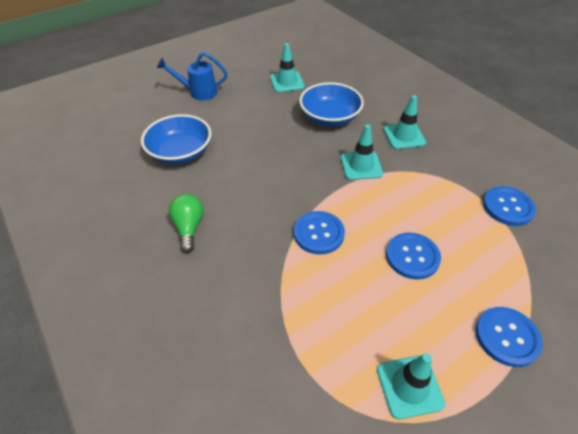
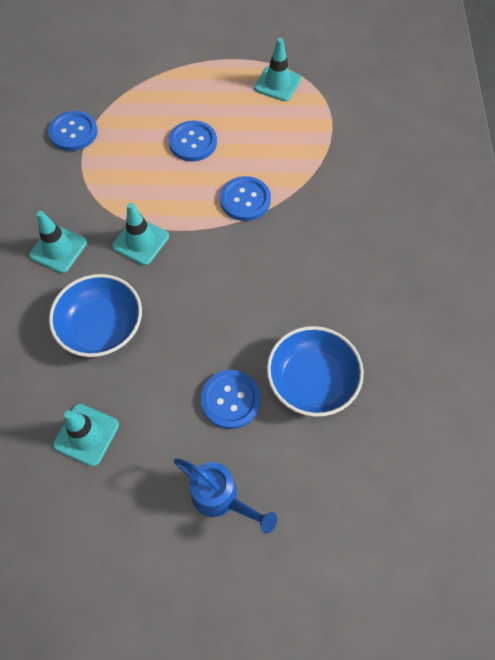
camera: 145 degrees left, 15 degrees up
(189, 227) = (353, 271): green light bulb -> none
(507, 337) = (192, 72): blue button -> blue button (230, 400)

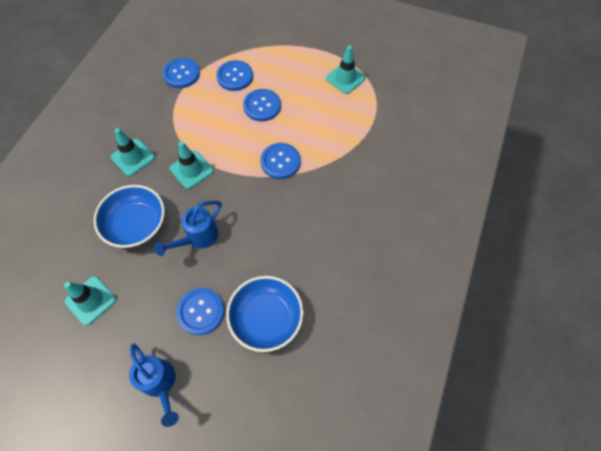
camera: 20 degrees right, 0 degrees up
(143, 117) = (235, 76): none -> blue button
(186, 317) = (198, 238): none -> blue watering can

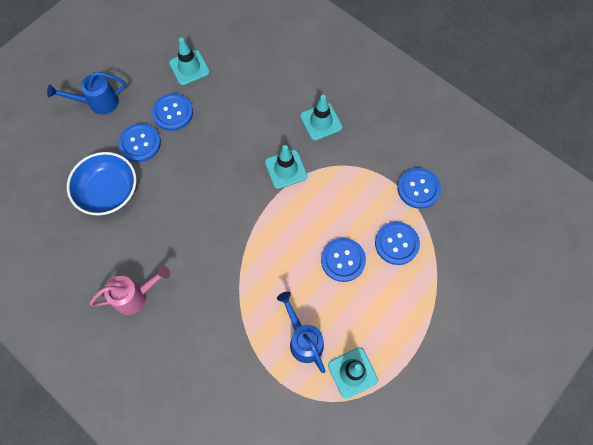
camera: 110 degrees right, 5 degrees up
(136, 224) = (245, 111): blue bowl -> none
(198, 238) = (209, 157): blue watering can -> blue watering can (303, 339)
(280, 161) = (262, 255): blue button -> blue button (173, 113)
(357, 245) = (136, 296): none -> pink watering can

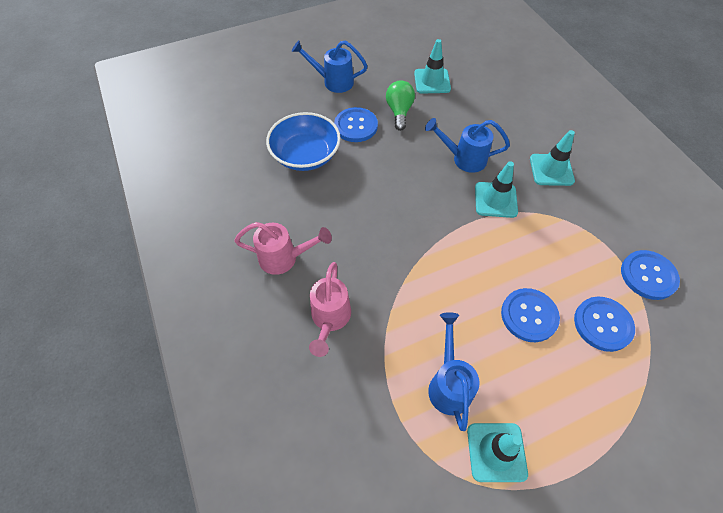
camera: 25 degrees right, 10 degrees down
(173, 113) = (399, 112): blue button -> green light bulb
(195, 331) = (330, 319): none -> pink watering can
(246, 140) = (463, 159): none -> blue watering can

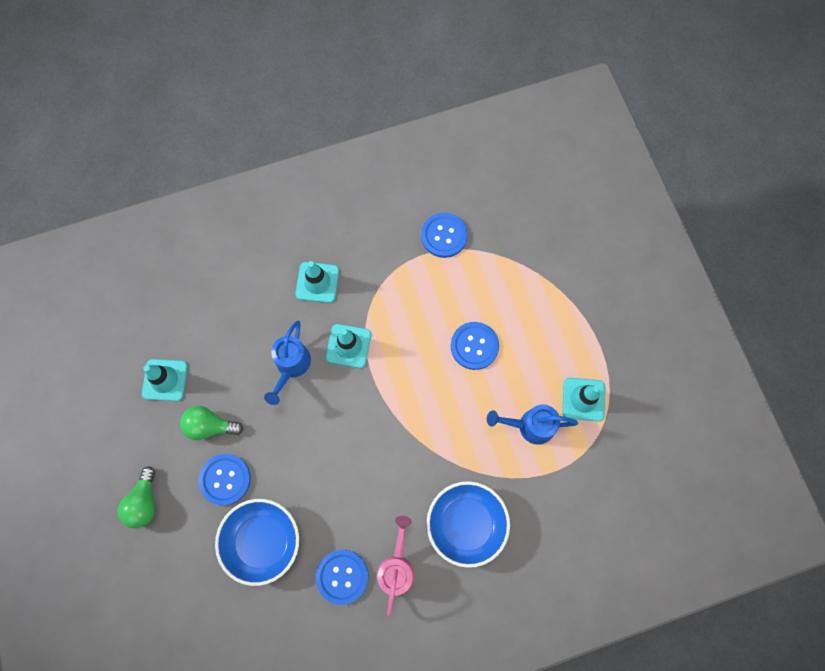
camera: 85 degrees left, 15 degrees up
(330, 319) = (466, 524): pink watering can -> blue bowl
(333, 82) = (144, 502): blue watering can -> green light bulb
(602, 324) = (486, 288): blue button -> blue button (342, 576)

